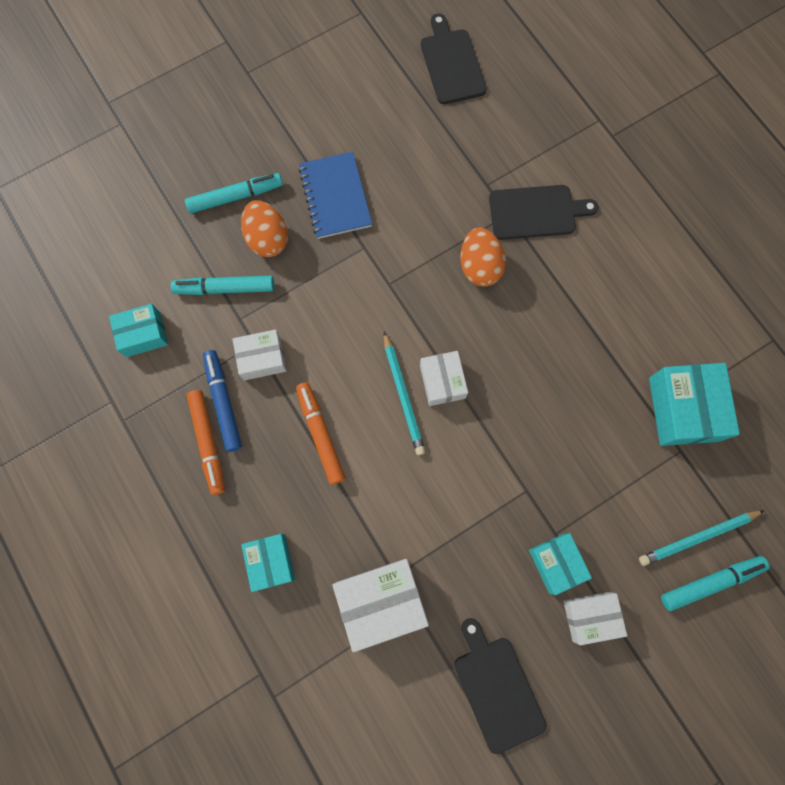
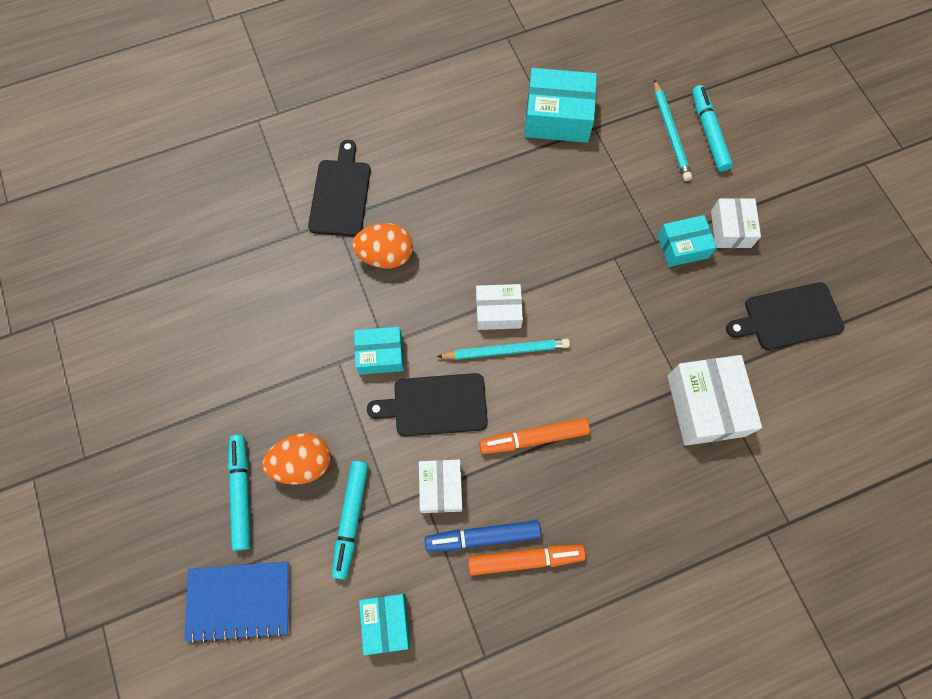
camera: 80 degrees left, 5 degrees down
(270, 562) = (658, 508): turquoise box -> turquoise box (380, 354)
(335, 197) = (272, 383): blue notebook -> blue notebook (239, 600)
(451, 64) = (149, 239): black cutting board -> black cutting board (435, 405)

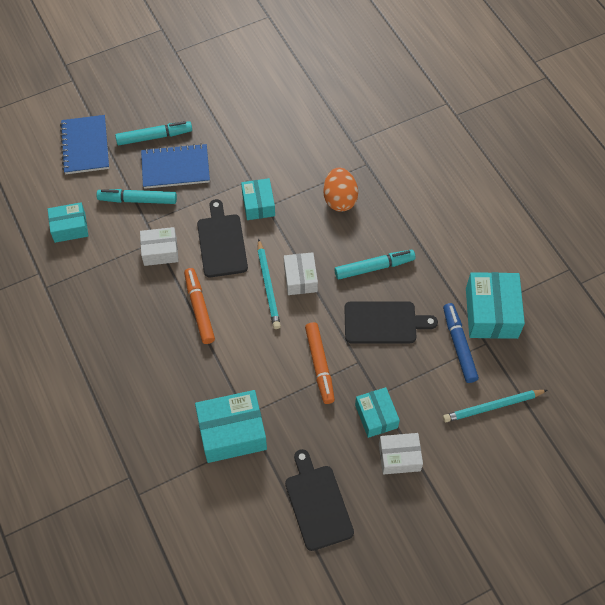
camera: 85 degrees right, 10 degrees down
(303, 463) = (175, 168): orange egg -> blue notebook
(340, 194) = (389, 164): black cutting board -> black cutting board (383, 322)
(483, 537) = (126, 280): blue marker -> blue marker (459, 345)
(525, 559) = (110, 307): orange marker -> orange marker (320, 365)
(705, 405) = (232, 432): white box -> turquoise box
(708, 132) = (499, 440): turquoise marker -> turquoise marker (374, 267)

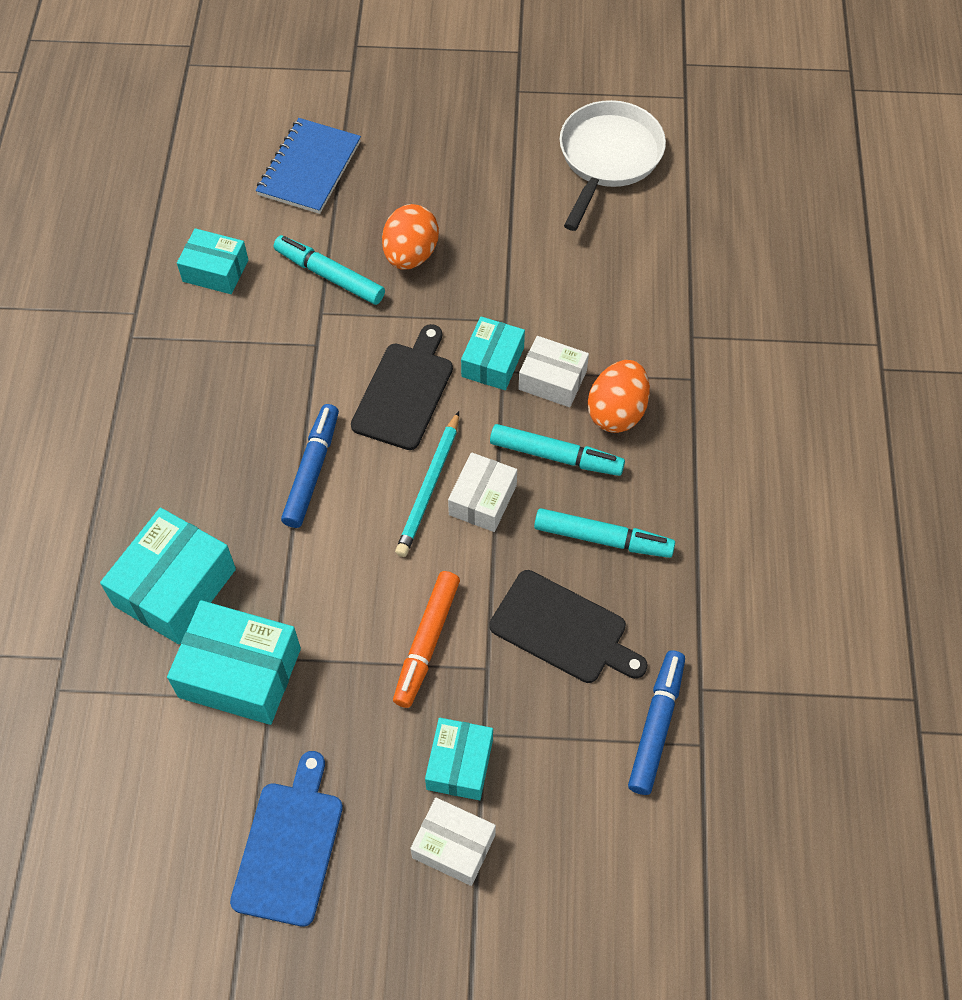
camera: 30 degrees right, 0 degrees up
(154, 137) = (410, 198): turquoise marker -> turquoise marker (556, 456)
(160, 251) = (312, 362): white box -> white box (552, 380)
(175, 168) = (410, 255): blue notebook -> orange egg
(199, 308) = (312, 470): orange marker -> blue marker
(248, 67) = (608, 158): none -> white pan
(317, 504) = (289, 847): black cutting board -> blue cutting board
(491, 313) = (740, 702): turquoise box -> turquoise box (175, 587)
(492, 406) = (648, 850): turquoise pencil -> none

